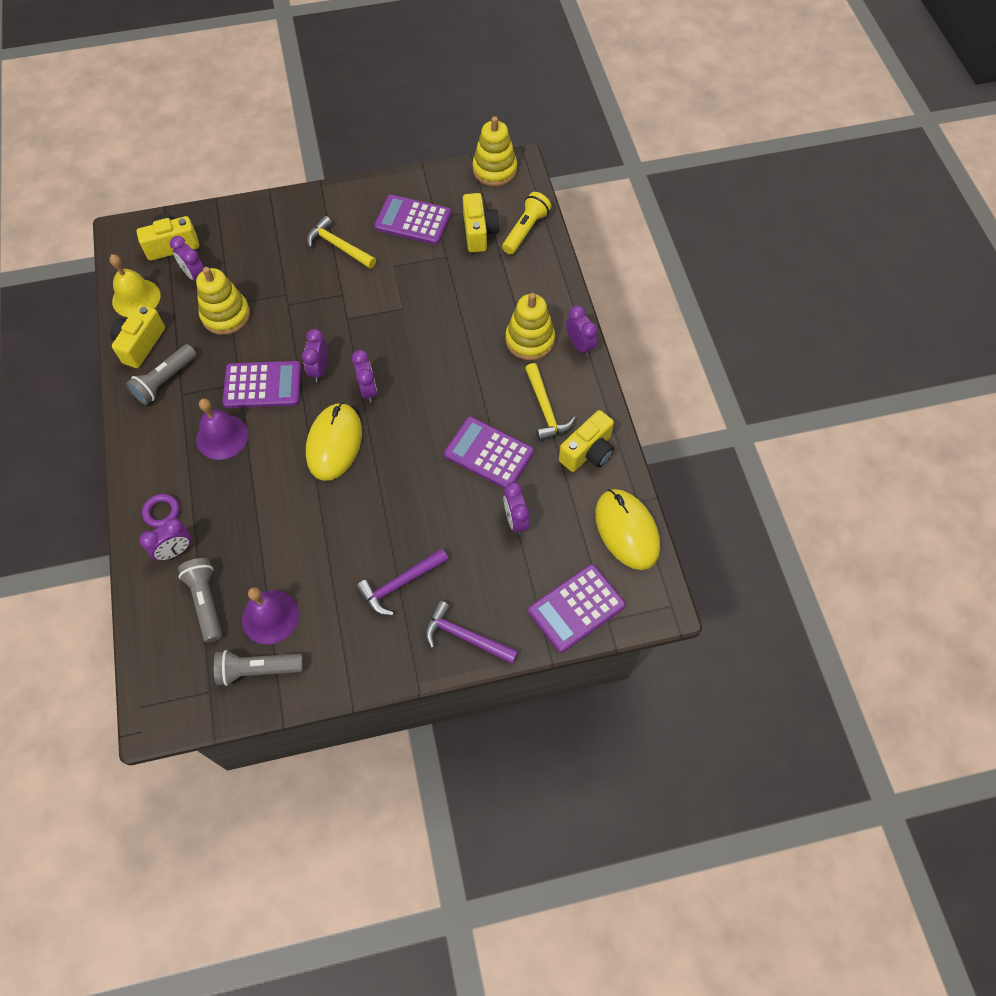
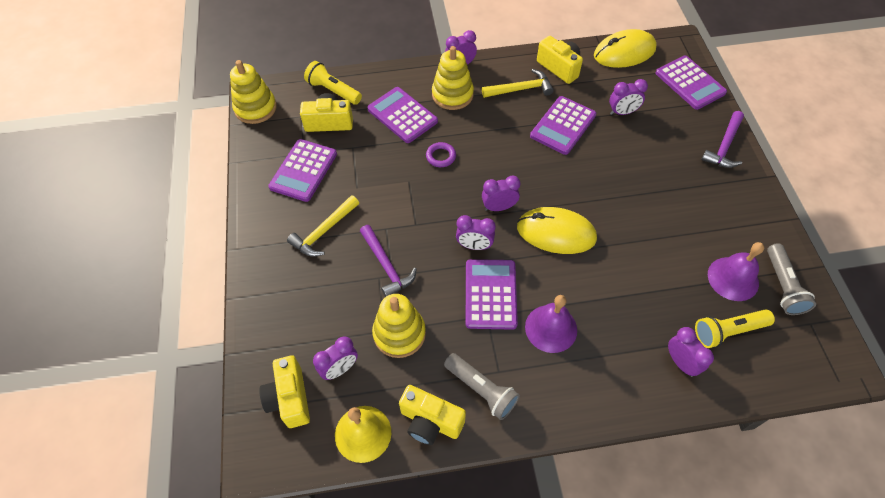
camera: 85 degrees left, 5 degrees down
(162, 512) = (640, 379): purple ring -> purple ring (441, 156)
(206, 602) = (728, 331): grey flashlight -> yellow flashlight
(400, 584) = (687, 186): purple hammer -> purple hammer (386, 266)
(494, 295) = (402, 115): none -> purple calculator

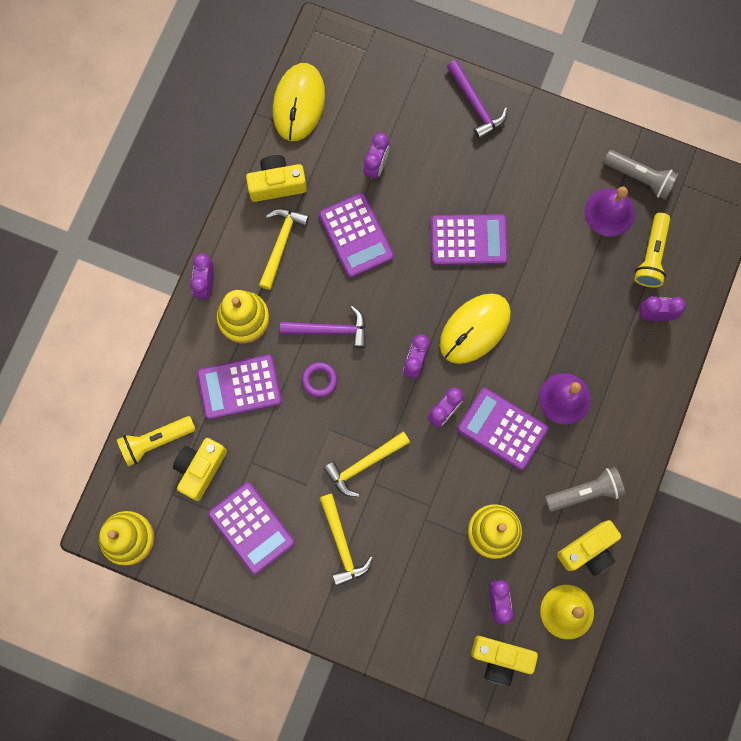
camera: 60 degrees left, 20 degrees up
(386, 266) = (417, 505): purple hammer -> purple hammer (330, 330)
(396, 214) = (364, 464): none -> yellow hammer
(690, 83) = (381, 72): purple calculator -> purple calculator (468, 240)

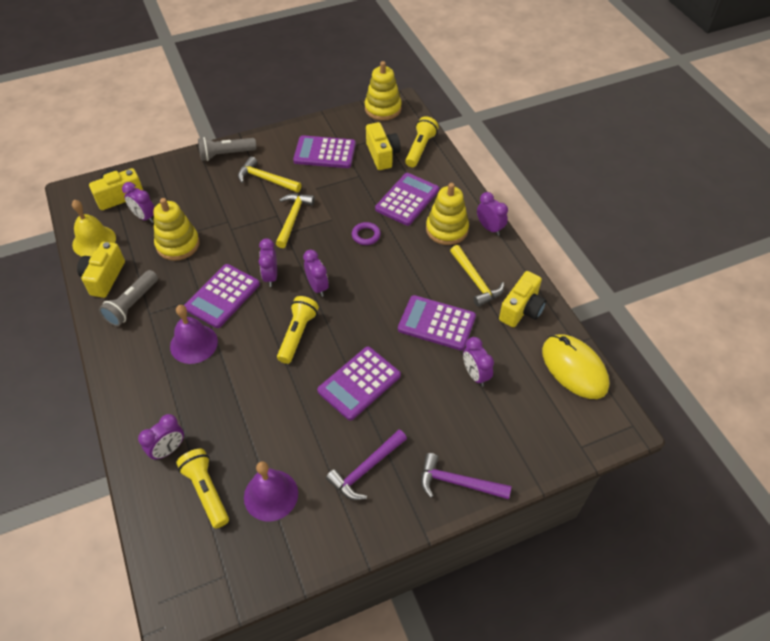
camera: 135 degrees right, 25 degrees down
(330, 330) = (390, 262): purple hammer -> purple hammer (366, 469)
(474, 329) = (297, 334): yellow mouse -> yellow flashlight
(502, 429) = (222, 296): purple calculator -> purple calculator turned 135 degrees clockwise
(640, 178) = (269, 546): grey flashlight -> grey flashlight (226, 154)

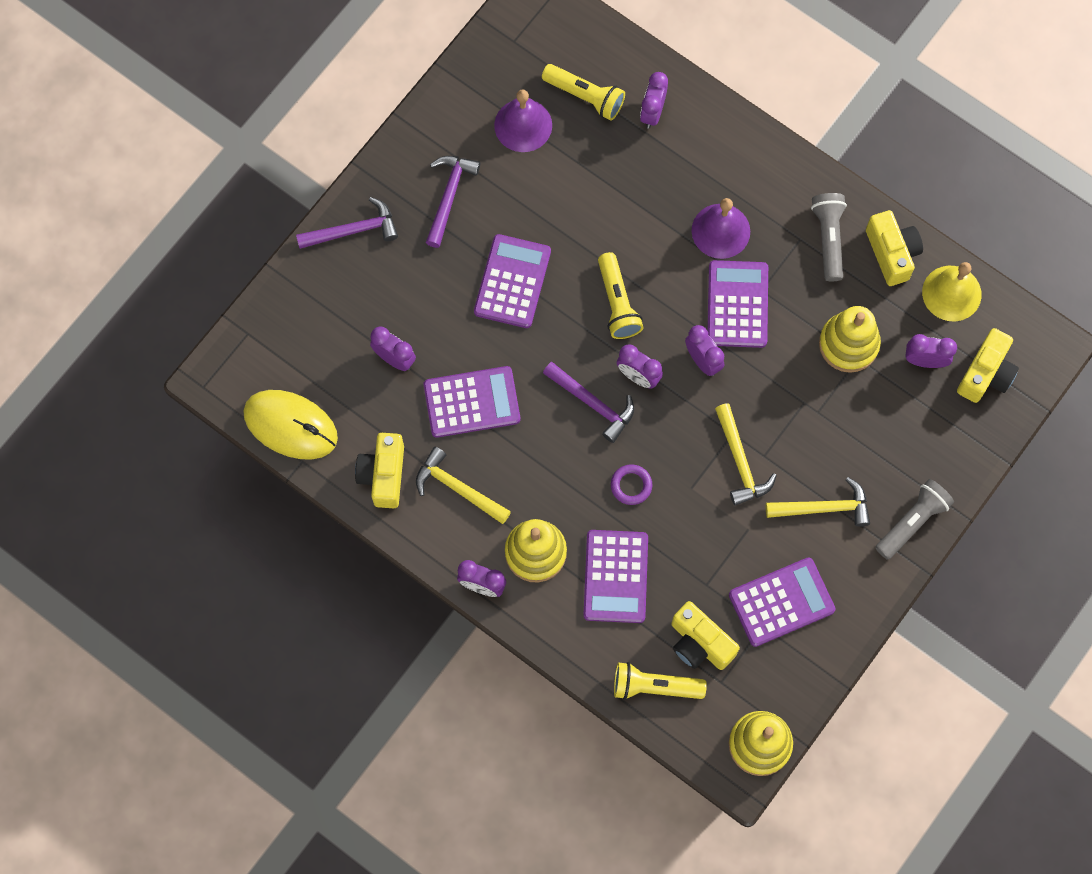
camera: 150 degrees right, 20 degrees up
(357, 286) = (592, 403): none -> purple hammer
(420, 149) = (654, 686): yellow flashlight -> yellow flashlight turned 105 degrees clockwise

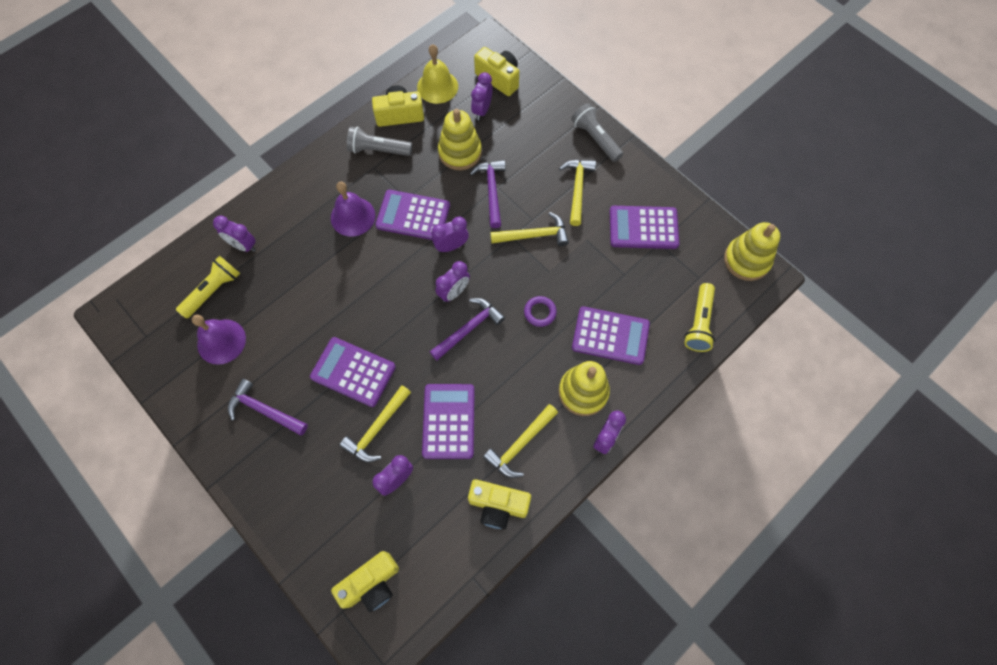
camera: 80 degrees left, 5 degrees down
(290, 425) = (438, 583): yellow mouse -> none
(353, 230) = (271, 497): purple hammer -> purple hammer (491, 191)
(449, 324) = (377, 428): none -> yellow hammer
(617, 303) = (391, 297): yellow flashlight -> none
(700, 643) = (668, 286): yellow camera -> yellow camera (371, 584)
(781, 602) = (643, 228): purple calculator -> purple calculator turned 75 degrees counterclockwise

